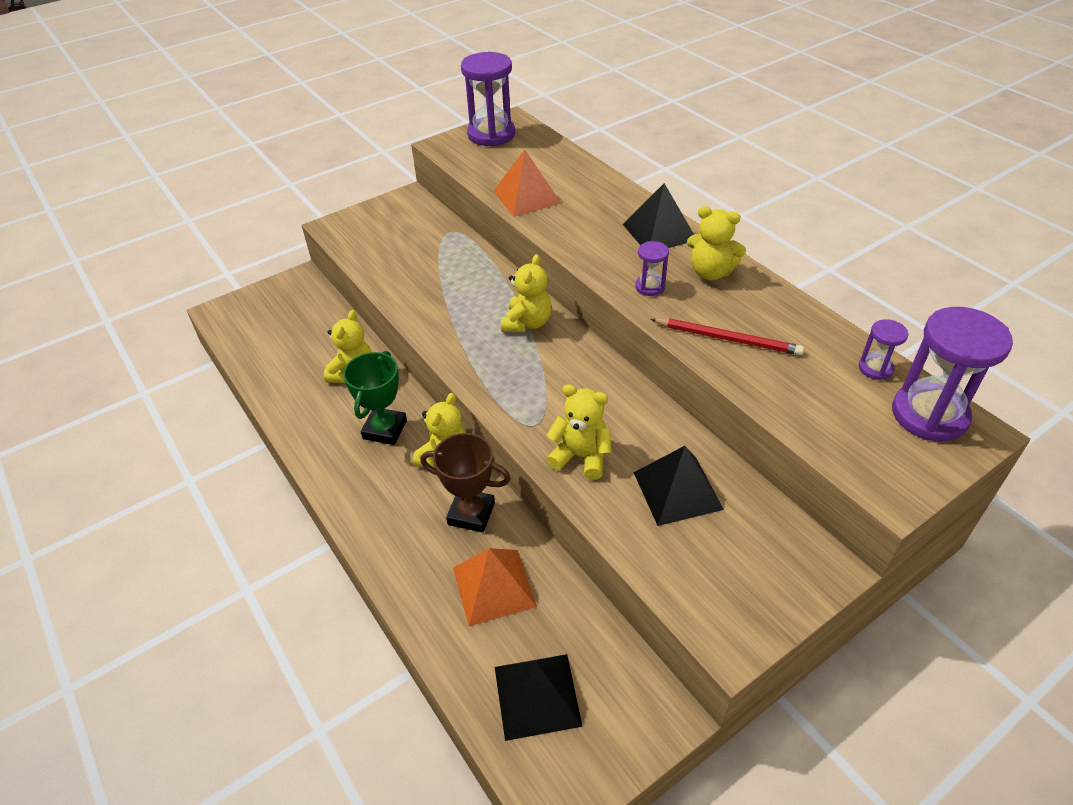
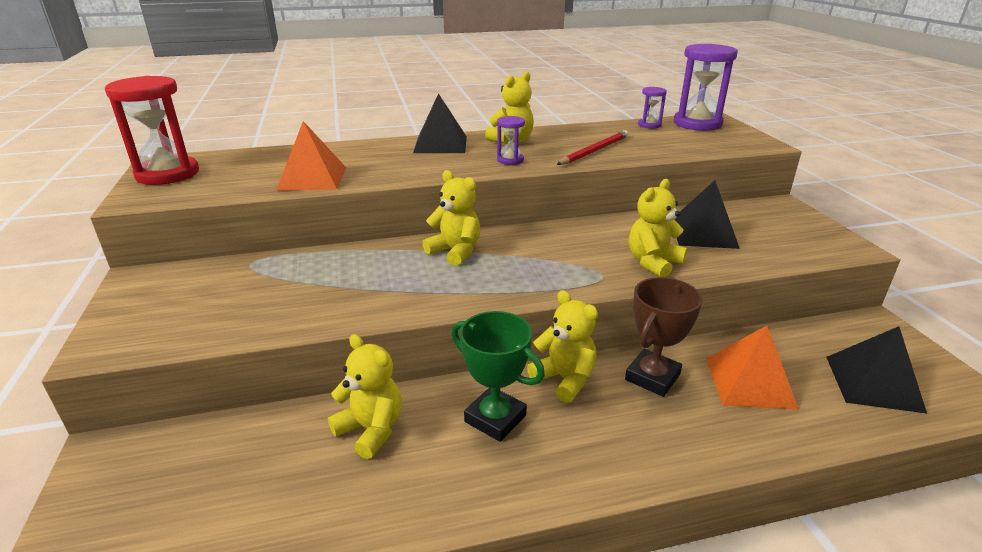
camera: 70 degrees left, 15 degrees down
(491, 134) = (167, 174): purple hourglass -> red hourglass

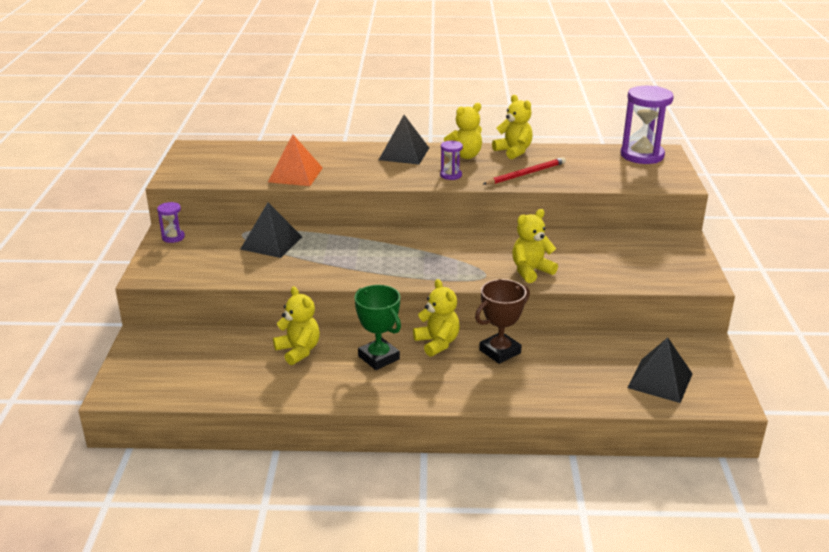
camera: 15 degrees right, 0 degrees up
(167, 174) = (195, 159): red hourglass -> none
(455, 251) = (388, 243): yellow teddy bear -> yellow teddy bear (513, 151)
(649, 125) = (596, 152): purple hourglass -> purple hourglass (173, 237)
(703, 233) = (591, 254): black pyramid -> black pyramid (271, 243)
(749, 382) = (568, 365): orange pyramid -> none

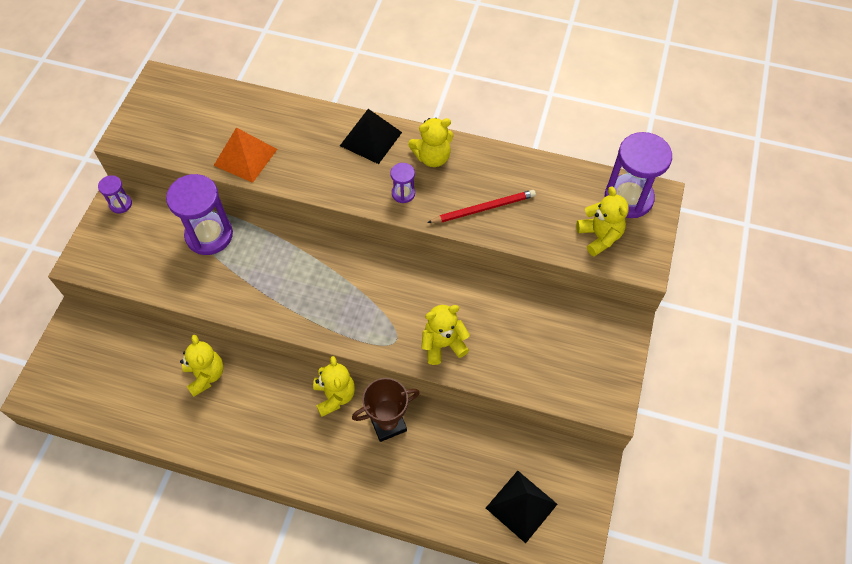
camera: 15 degrees right, 30 degrees up
(271, 243) = (209, 235): black pyramid -> purple hourglass
(379, 357) = (274, 404): green trophy -> none
(513, 151) = (489, 159): yellow teddy bear -> yellow teddy bear (599, 237)

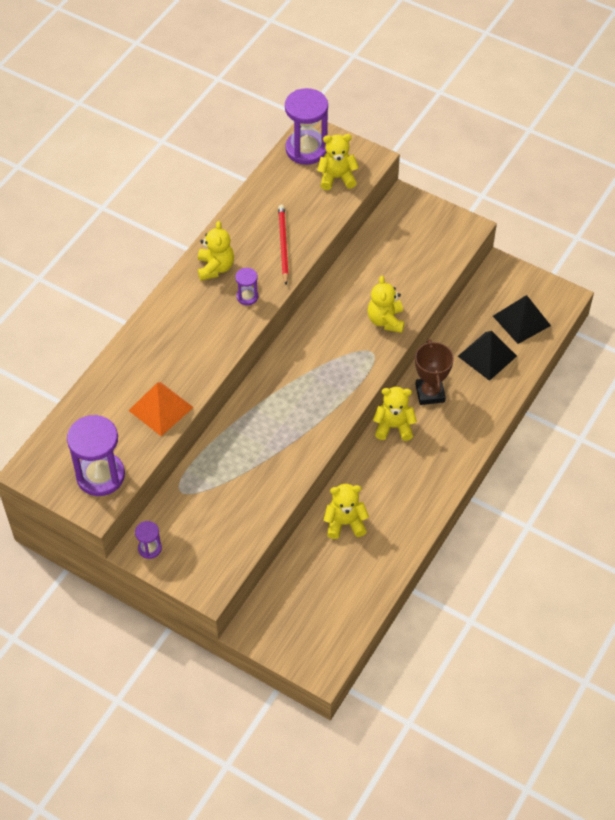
camera: 75 degrees left, 5 degrees down
(209, 235) = (215, 476): purple hourglass -> purple hourglass (100, 475)
(371, 139) = (177, 308): black pyramid -> black pyramid (487, 356)

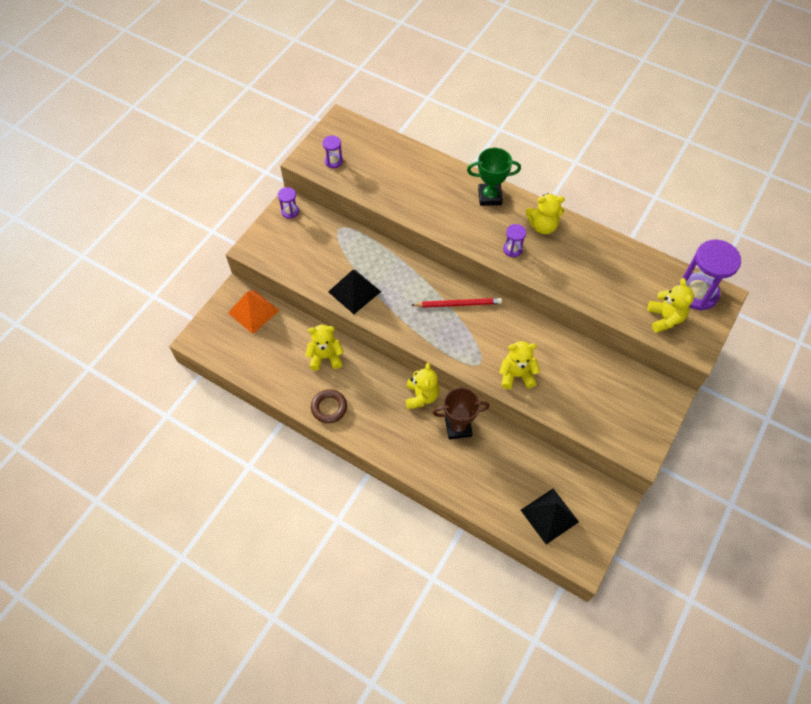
camera: 90 degrees right, 5 degrees up
(100, 475) = (333, 161): purple hourglass -> purple hourglass, size x0.48
(161, 408) = (394, 195): orange pyramid -> orange pyramid (253, 311)
(170, 314) = (490, 197): none -> green trophy
(283, 245) = (575, 275): red pencil -> red pencil (458, 304)
(345, 523) = (325, 357): yellow teddy bear -> yellow teddy bear turned 90 degrees counterclockwise
(411, 516) = (329, 407): none -> brown ring
(487, 356) = (503, 480): black pyramid -> black pyramid (354, 291)

